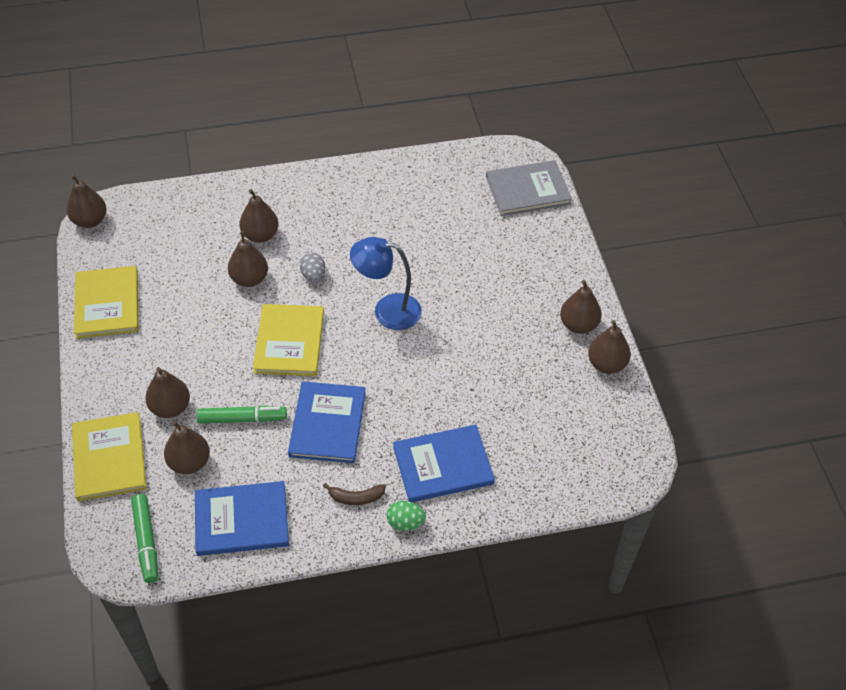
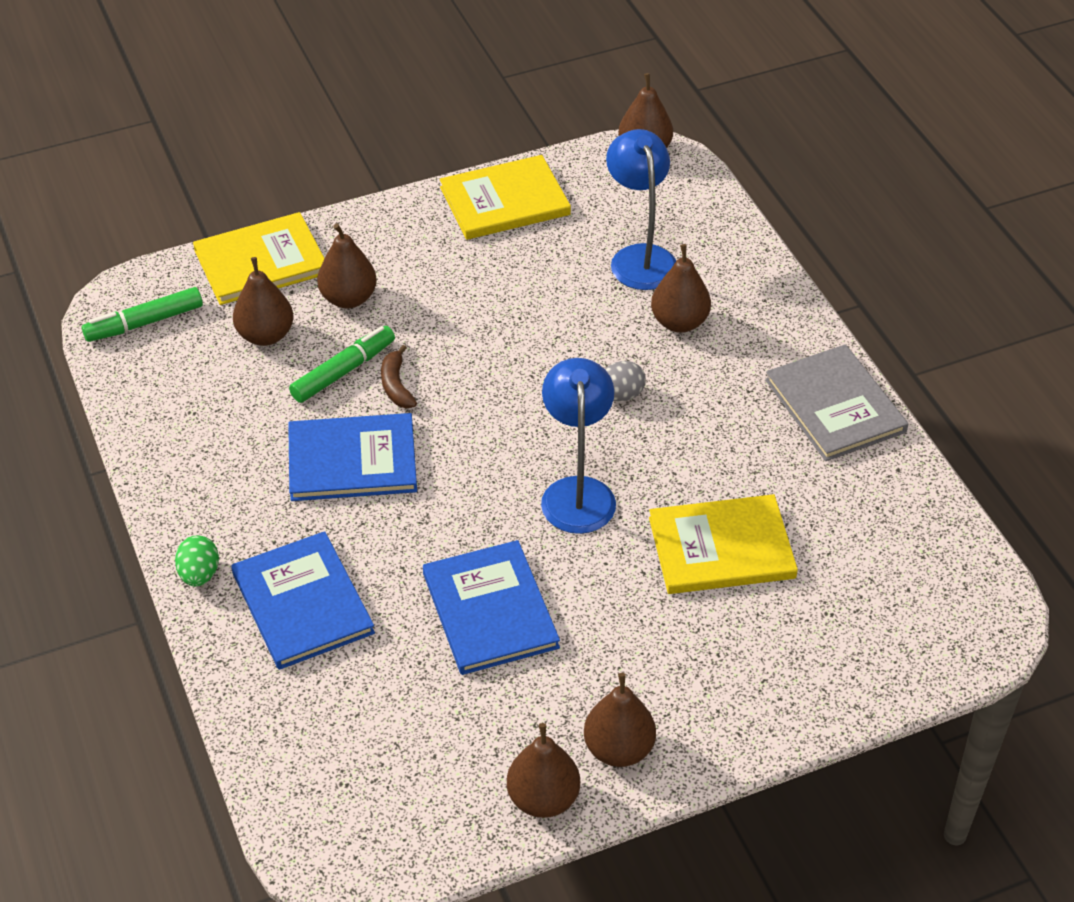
camera: 80 degrees right, 5 degrees down
(194, 243) = (640, 257): none -> blue lamp
(241, 520) = (184, 403): blue book -> blue book (490, 610)
(242, 419) = (343, 371): green marker -> green marker turned 120 degrees counterclockwise
(249, 279) = (591, 328): brown pear -> none
(289, 342) = (488, 393): yellow book -> yellow book (721, 548)
(356, 497) = (234, 513): brown banana -> brown banana (396, 385)
(527, 190) = (910, 640): grey book -> grey book (835, 406)

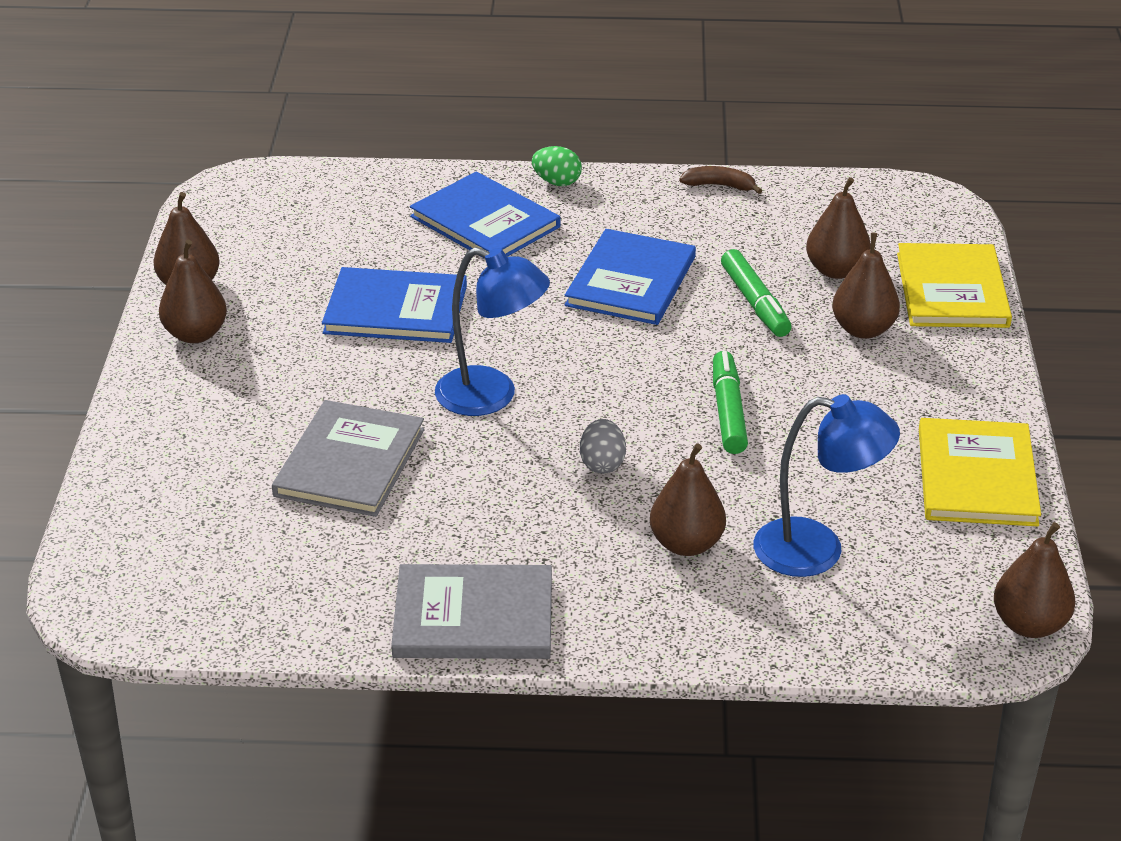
camera: 115 degrees right, 10 degrees down
(144, 323) = (895, 210): green marker -> green marker (728, 411)
(302, 603) = (485, 222): blue book -> blue book turned 45 degrees clockwise
(396, 385) = (714, 328): brown banana -> brown banana (719, 186)
(721, 548) = (349, 462): yellow book -> grey book

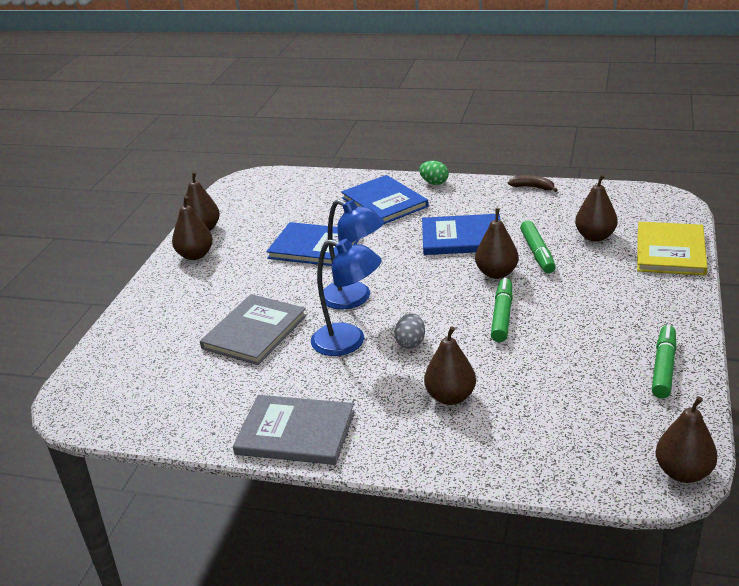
camera: 15 degrees right, 5 degrees down
(631, 281) = (462, 237): blue book -> blue book turned 60 degrees clockwise
(817, 550) = (539, 408): blue lamp -> blue lamp (349, 342)
(863, 329) = (605, 272): brown pear -> brown pear (496, 273)
(976, 476) = (664, 368): yellow book -> green marker

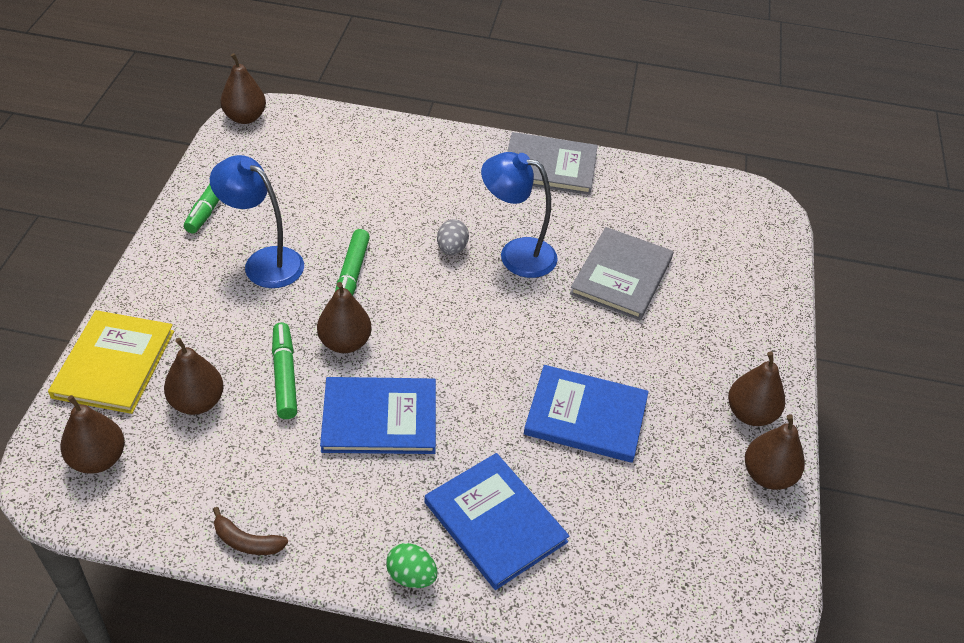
camera: 170 degrees right, 15 degrees up
(354, 299) = (518, 315): blue lamp -> blue lamp (264, 262)
(450, 397) = (415, 188): brown pear -> brown pear (98, 459)

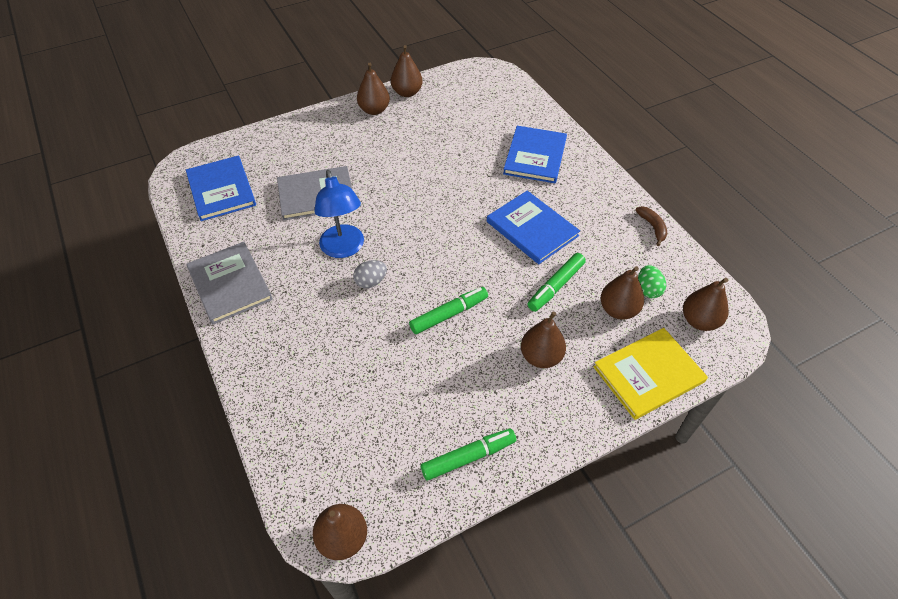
camera: 125 degrees left, 5 degrees up
(264, 262) = (488, 370): blue lamp -> none
(345, 343) = (502, 278): brown pear -> brown pear (541, 357)
(411, 576) = (593, 165): green egg -> green egg (648, 290)
(586, 416) = (439, 159): blue book -> blue book (221, 190)

